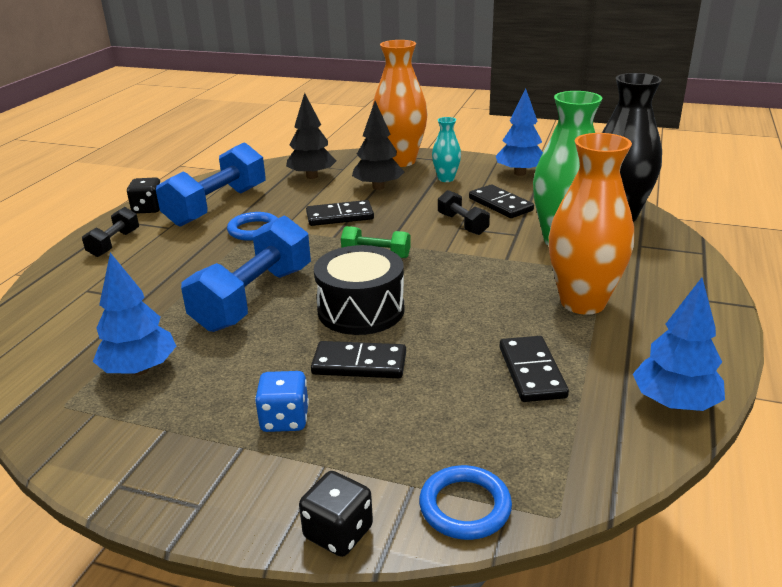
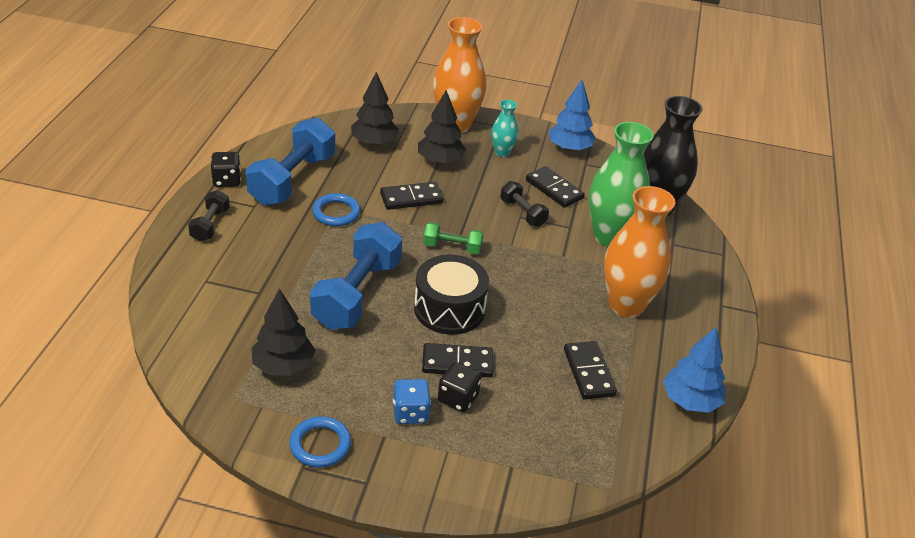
camera: 10 degrees left, 10 degrees up
(140, 369) = (283, 366): blue tree -> black tree
(338, 532) = (467, 501): black dice -> black dice (458, 398)
(465, 506) = (549, 482): blue ring -> blue ring (320, 445)

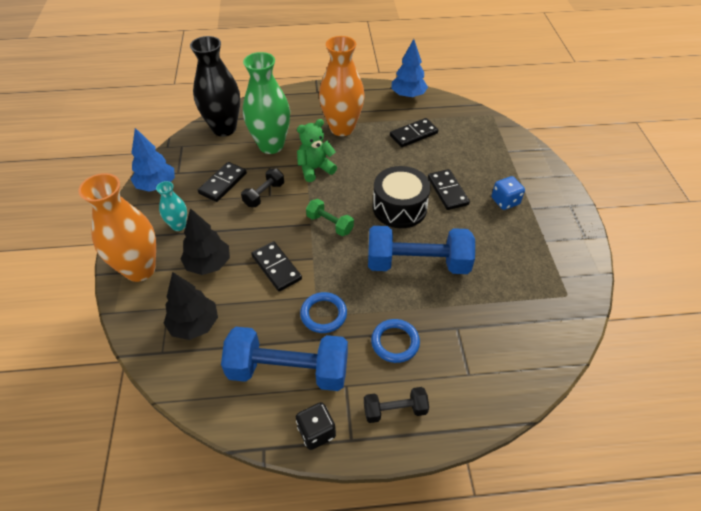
camera: 105 degrees left, 10 degrees up
(283, 366) = (518, 279): black tree -> none
(320, 445) = (563, 235): blue ring -> blue ring (395, 342)
(452, 247) = (330, 224): green dumbbell -> green dumbbell turned 45 degrees counterclockwise
(458, 398) = (477, 183): black dice -> none
(551, 260) = (315, 169): none -> green teddy bear

